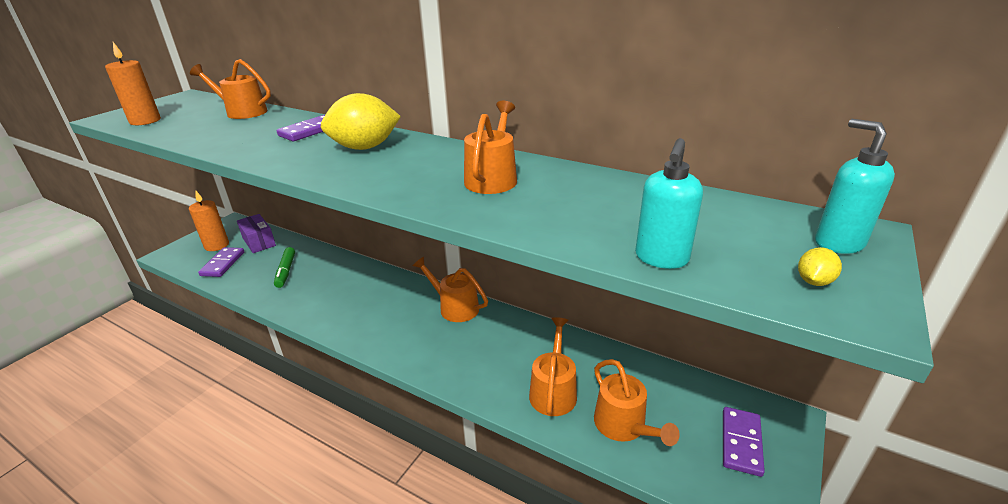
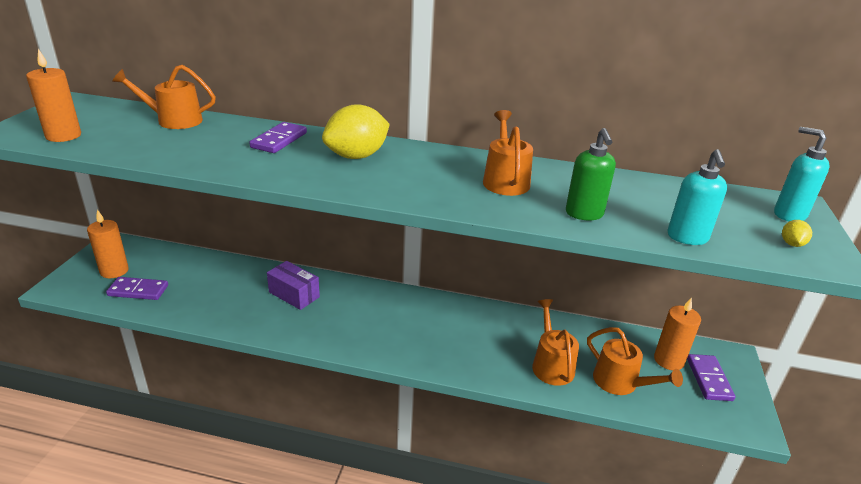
camera: 20 degrees left, 0 degrees up
(223, 264) = (138, 290): purple domino -> purple domino turned 75 degrees counterclockwise
(259, 242) = (165, 262): purple box -> purple box (294, 294)
(286, 271) = (221, 290): green marker -> none
(455, 307) = (423, 304): orange watering can -> none
(550, 219) = (584, 214): none -> green soap dispenser
(698, 410) = (668, 360): none -> orange candle

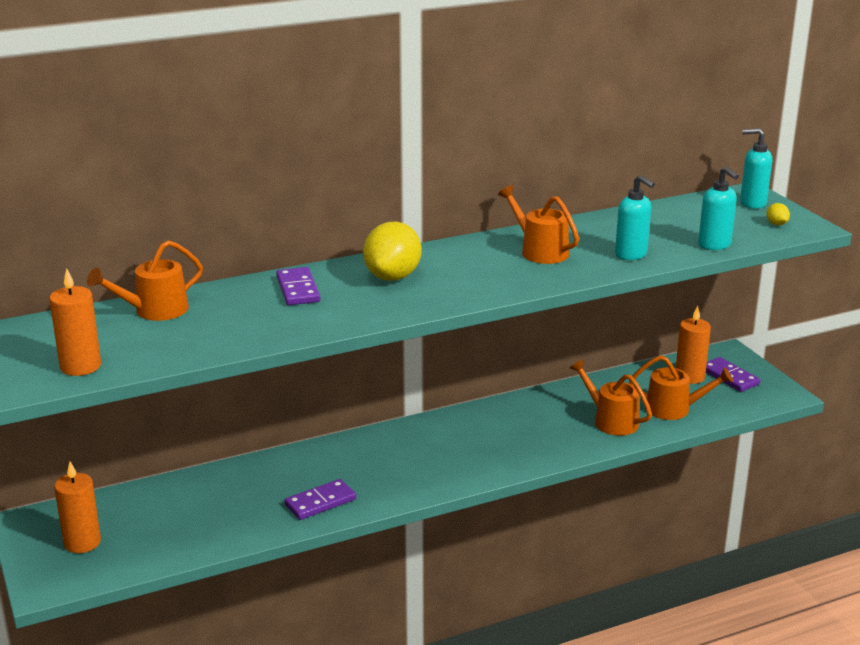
camera: 35 degrees left, 5 degrees down
(138, 290) = (146, 545): purple domino -> purple domino (320, 502)
(294, 294) = (317, 472): purple box -> none
(584, 214) = (631, 255): green soap dispenser -> turquoise soap dispenser

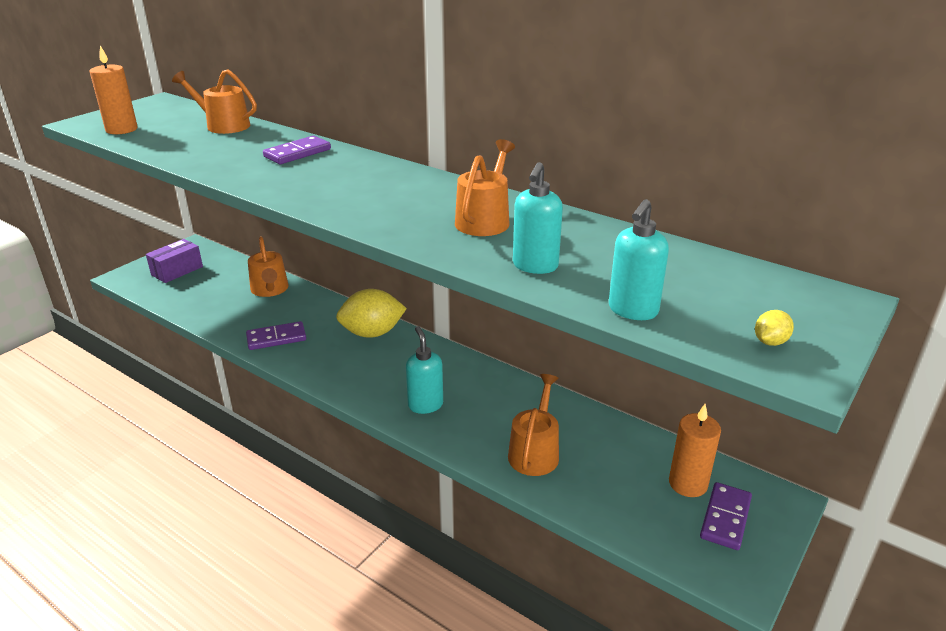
camera: 60 degrees right, 5 degrees up
(82, 542) = (177, 271): orange candle -> purple box
(320, 502) = (276, 338): purple domino -> purple domino turned 45 degrees counterclockwise
(393, 277) = (355, 176): yellow lemon -> yellow lemon (372, 333)
(674, 409) = (603, 491): orange watering can -> orange watering can (270, 290)
(752, 203) = (813, 310): turquoise soap dispenser -> turquoise soap dispenser (425, 405)

